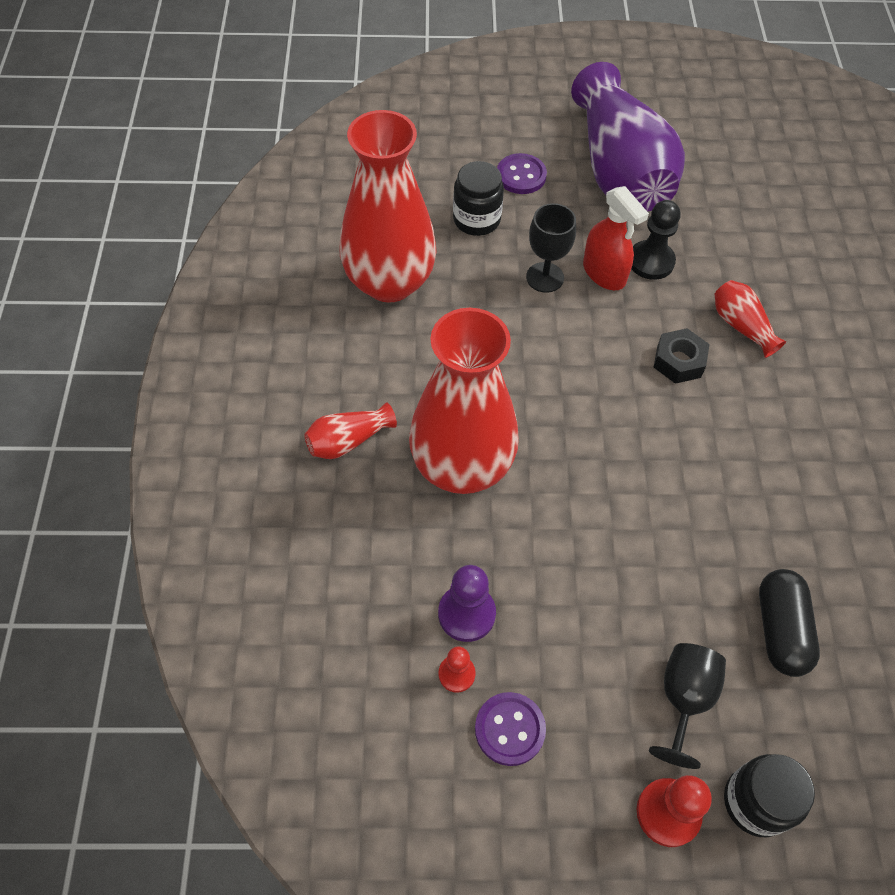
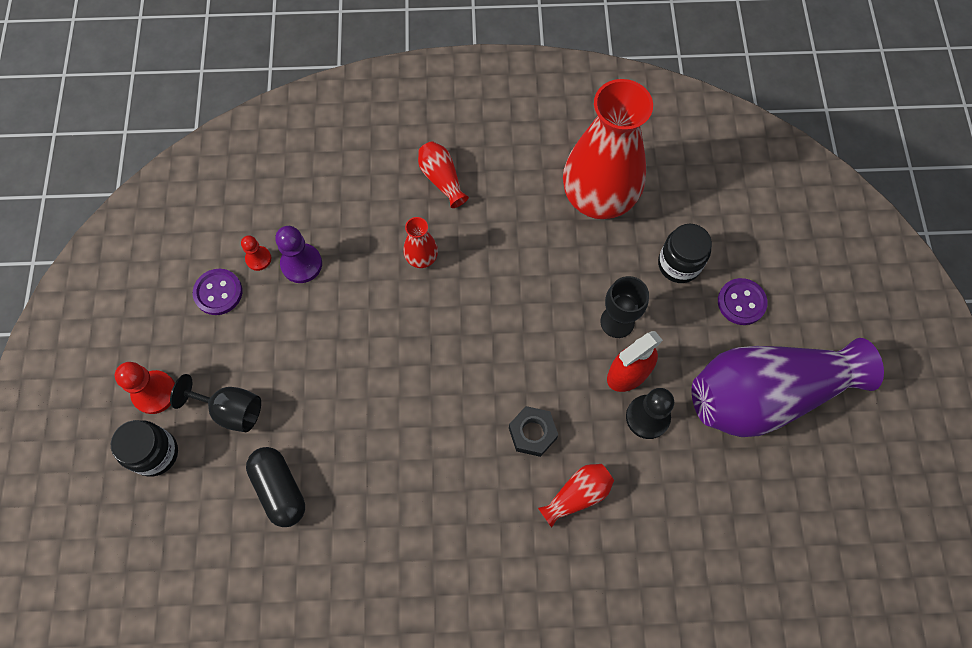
camera: 90 degrees right, 10 degrees up
(461, 466) = (422, 258): red vase -> red vase, size x0.42
(780, 630) = (280, 489): black capsule -> black capsule turned 60 degrees clockwise

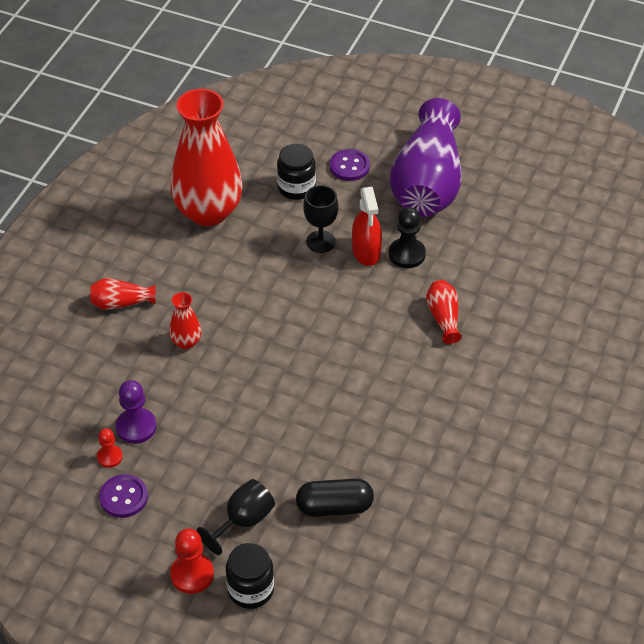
camera: 65 degrees left, 20 degrees down
(532, 433) = (380, 326): black nut -> none

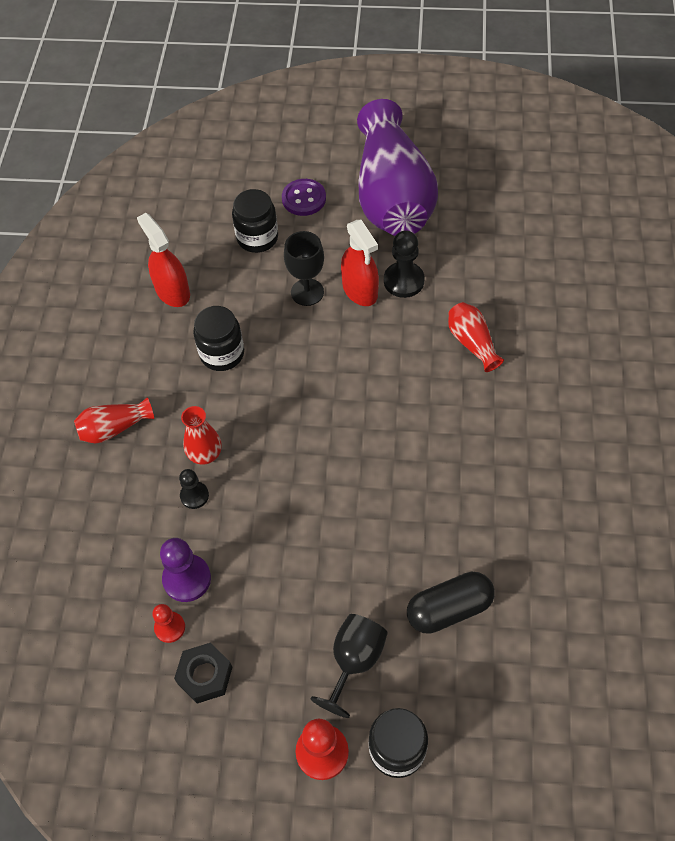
camera: 15 degrees left, 10 degrees up
(123, 497) = (205, 675): purple button -> black nut
(165, 370) = (194, 496): none -> black pawn
(208, 212) = (172, 291): red vase -> red spray bottle
(230, 270) = (222, 354): none -> black jar

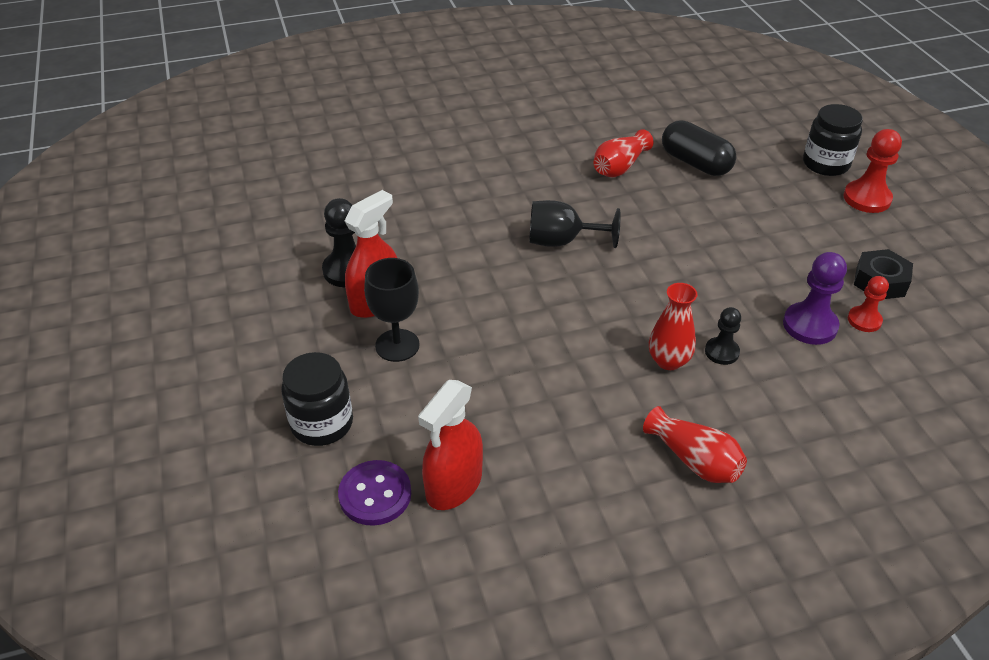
camera: 115 degrees left, 15 degrees down
(222, 354) = (528, 394): black jar -> none
(304, 199) = (233, 397): purple button -> purple button (375, 494)
(354, 661) = (783, 200): black goblet -> black goblet (562, 241)
(392, 195) = (209, 313): purple vase -> none
(472, 343) = (412, 205): red vase -> red vase (620, 167)

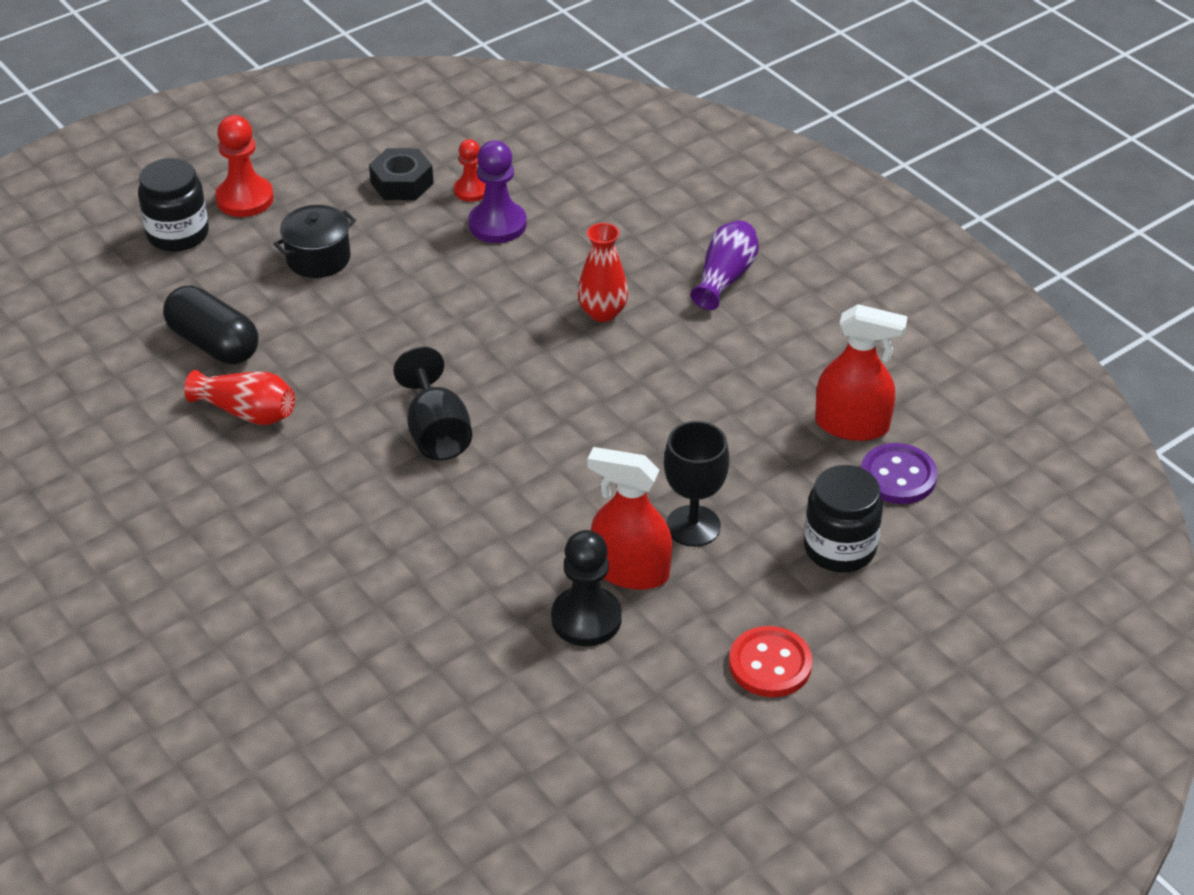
camera: 110 degrees left, 0 degrees up
(245, 346) = (770, 664): none -> red button
(694, 460) = (725, 278): red vase -> purple vase
(695, 163) = (213, 344): black capsule -> black capsule turned 75 degrees counterclockwise
(721, 352) = (570, 278): black pawn -> none
(782, 221) = (318, 258): none -> black pot

